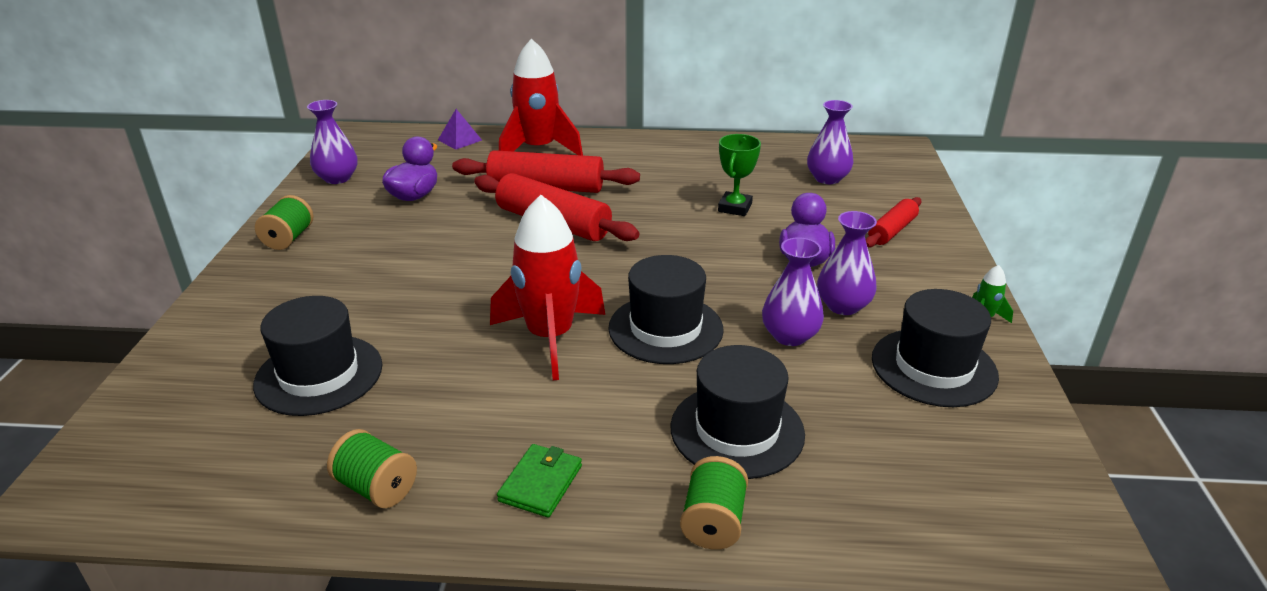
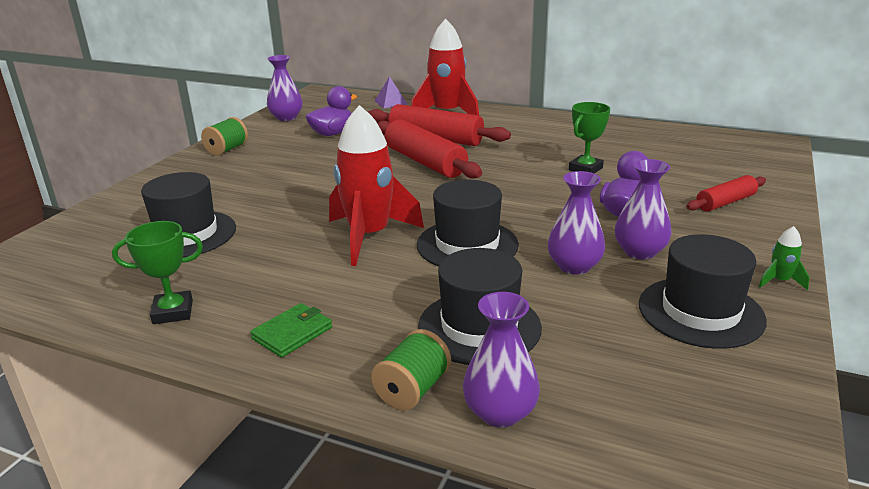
camera: 20 degrees right, 5 degrees down
(377, 487) = (173, 312): green spool -> green trophy
(827, 178) = (686, 157): purple vase -> purple vase (500, 412)

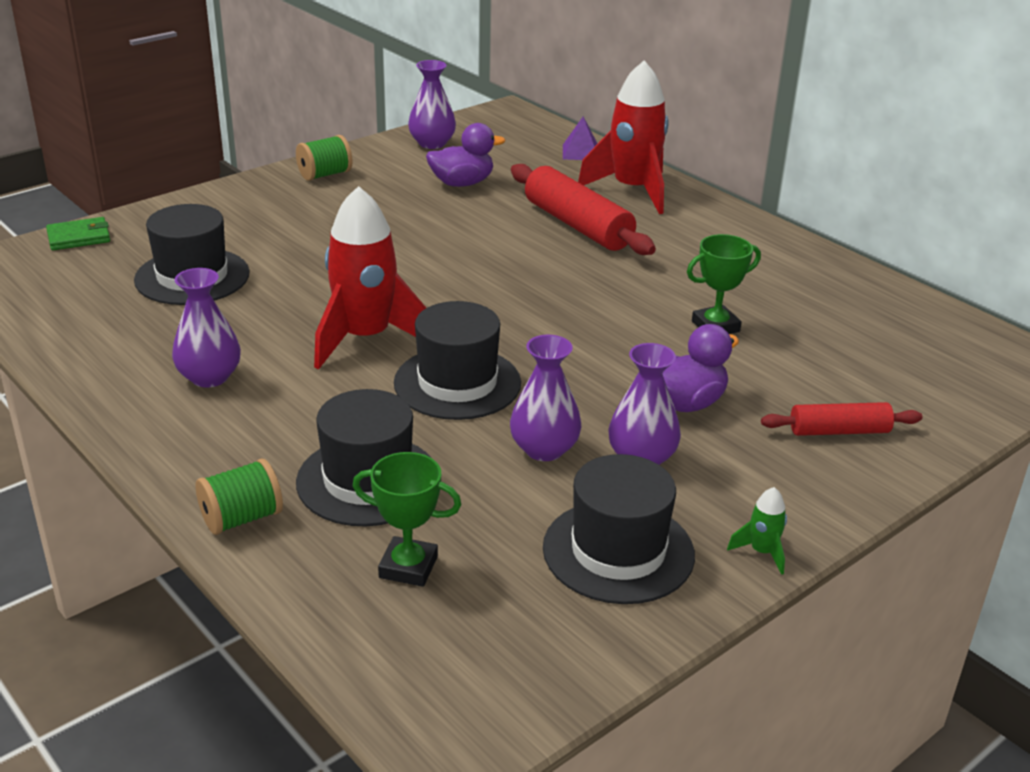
camera: 25 degrees right, 5 degrees up
(173, 312) = (110, 362): green trophy -> green trophy (408, 567)
(292, 333) = (192, 422): green wallet -> green wallet (79, 237)
(425, 162) = (527, 257): red rolling pin -> none
(500, 412) = (295, 570): purple vase -> purple vase (209, 377)

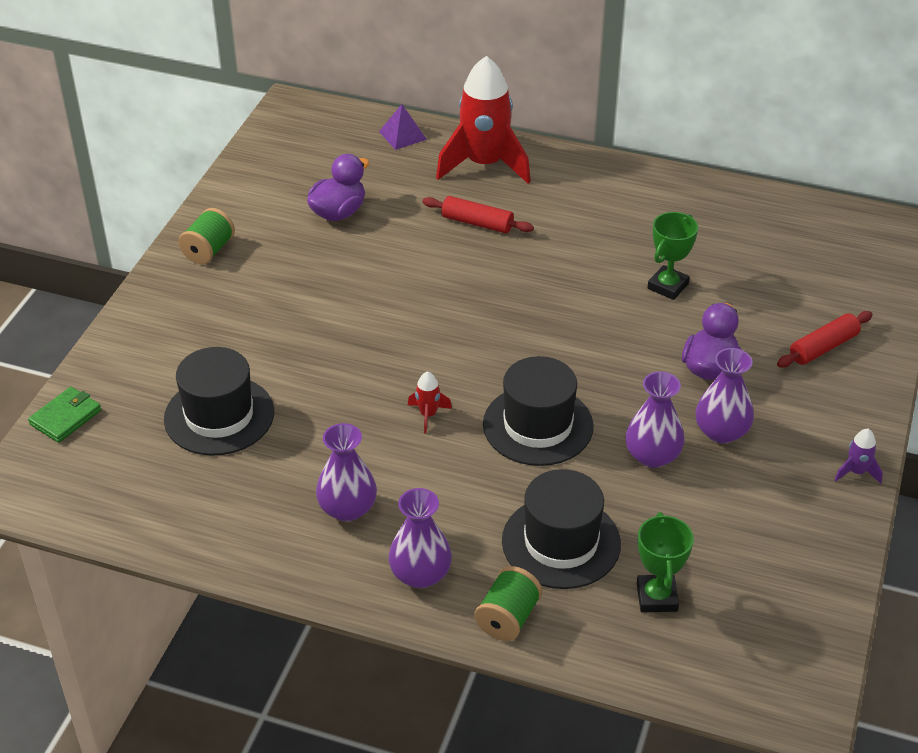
camera: 30 degrees left, 10 degrees up
(365, 339) = (428, 415): red rocket -> red rocket, size x0.40
(408, 567) = (657, 597): green trophy -> green trophy turned 75 degrees counterclockwise
(432, 143) = (265, 174): purple vase -> purple vase (420, 574)
(578, 225) = (477, 223): red rolling pin -> red rolling pin, size x0.58
(618, 551) = (773, 516): black hat -> none
(762, 552) = (856, 472): green rocket -> purple rocket

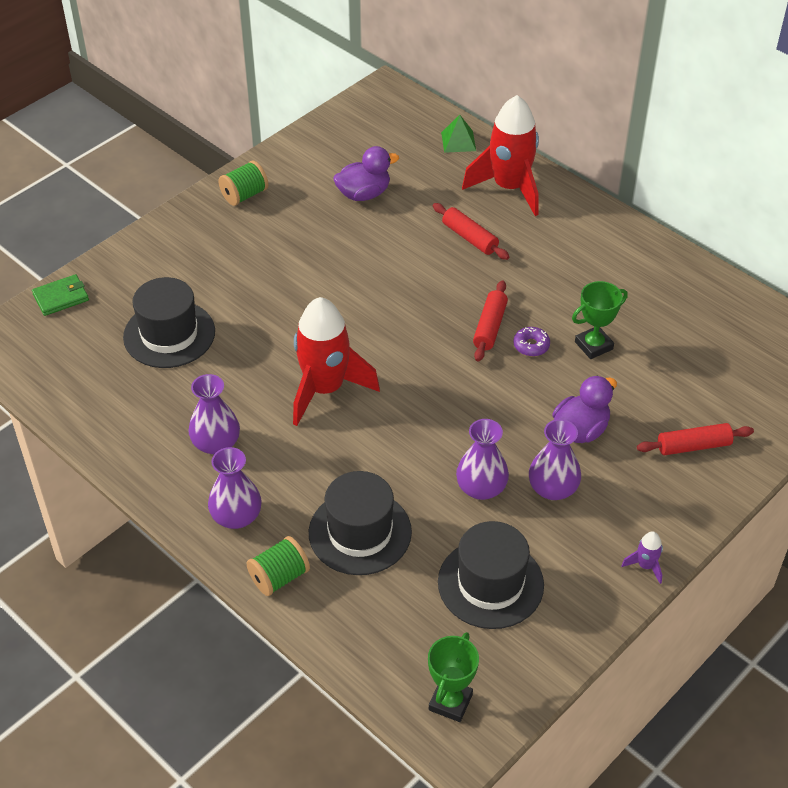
camera: 25 degrees right, 5 degrees up
(403, 135) = (458, 141): purple pyramid -> green pyramid
(428, 415) = (325, 389): red rocket -> red rocket, size x2.49
(538, 425) = (405, 429): black hat -> black hat (490, 583)
(555, 301) = (490, 327): none -> red rolling pin
(608, 305) = (531, 345): none -> purple donut
(657, 597) = (405, 606): green trophy -> green trophy (450, 702)

